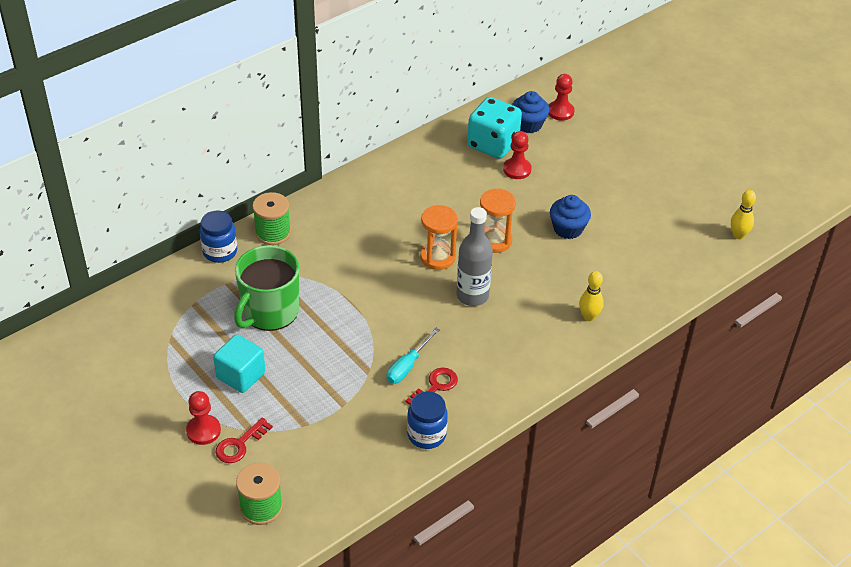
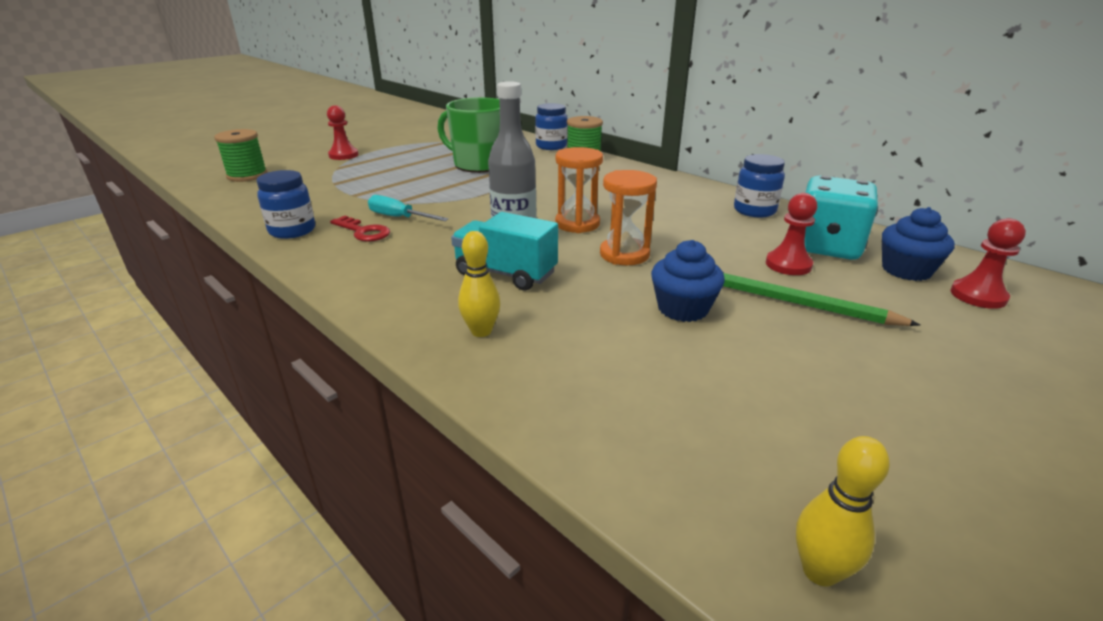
camera: 85 degrees right, 15 degrees down
(240, 444) = (322, 165): red key -> none
(241, 375) = (402, 161): turquoise cube -> none
(426, 157) = (754, 211): none -> blue jar
(518, 303) = (505, 274): none -> turquoise truck
(564, 182) = (795, 303): none -> green pencil

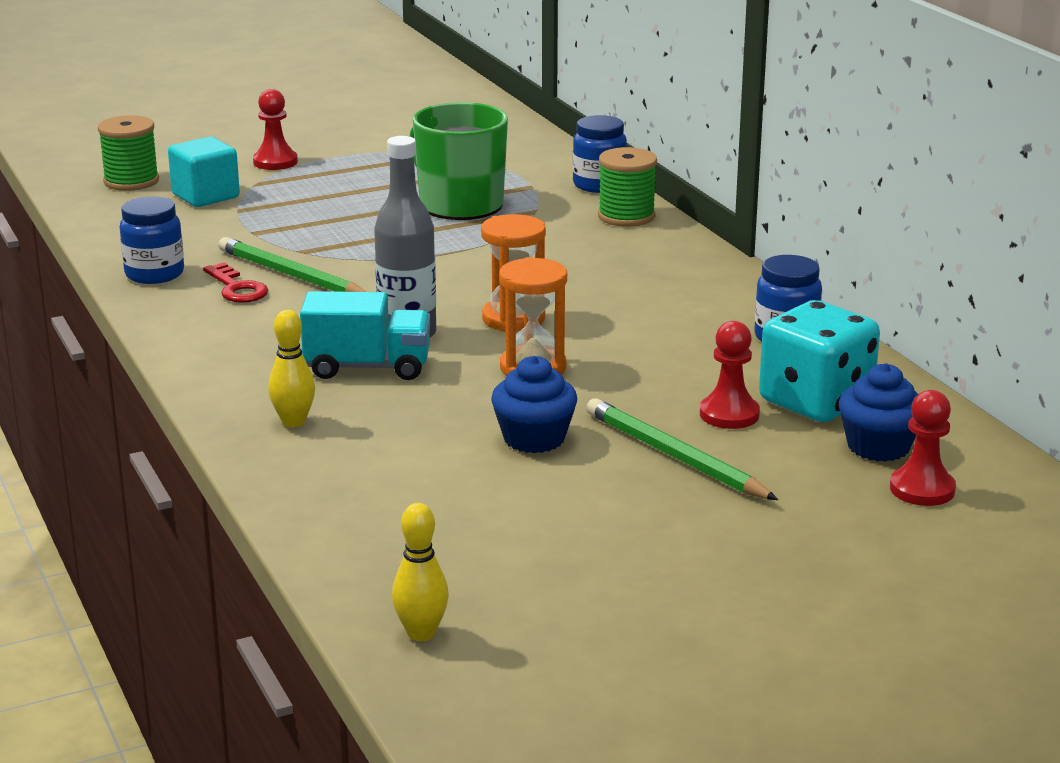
camera: 20 degrees right, 5 degrees down
(306, 178) = (205, 196): none -> turquoise cube
(399, 217) = (291, 275): turquoise screwdriver -> green pencil
(505, 274) = (368, 367): turquoise truck -> turquoise truck turned 135 degrees clockwise

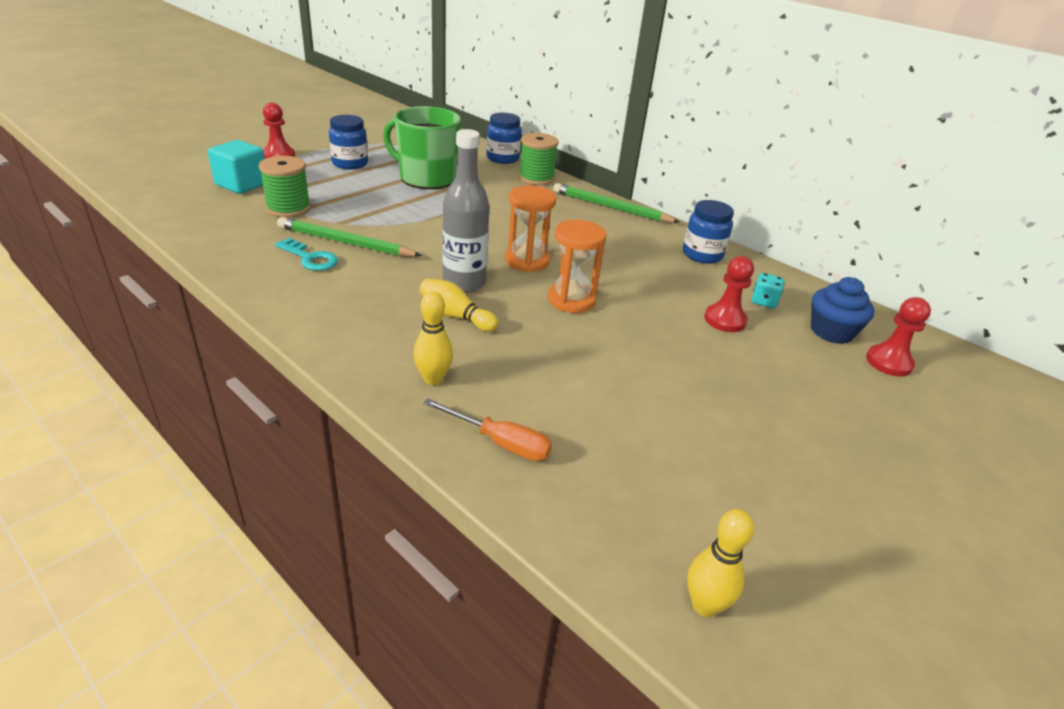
camera: 25 degrees left, 10 degrees up
(131, 181) = (176, 177): green spool -> green spool (288, 208)
(154, 274) = (236, 253): blue jar -> blue jar (350, 164)
(237, 288) = (310, 258): red key -> turquoise key
(323, 485) = (500, 443): none -> orange screwdriver
(368, 367) = (455, 316): turquoise truck -> yellow bowling pin
(534, 438) = (621, 363): blue cupcake -> none
(675, 456) = (725, 362): green pencil -> green pencil (611, 207)
(815, 402) = (764, 301): turquoise dice -> turquoise dice, size x0.42

